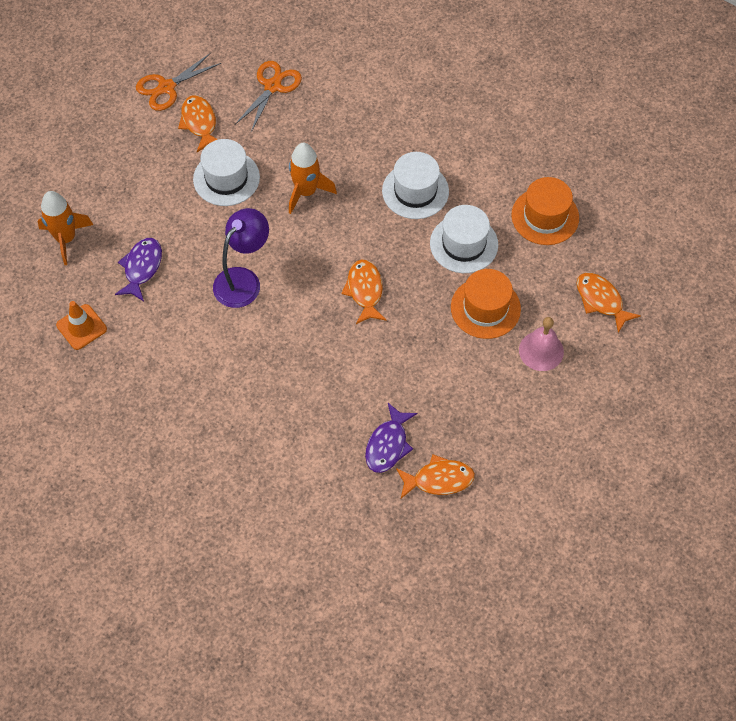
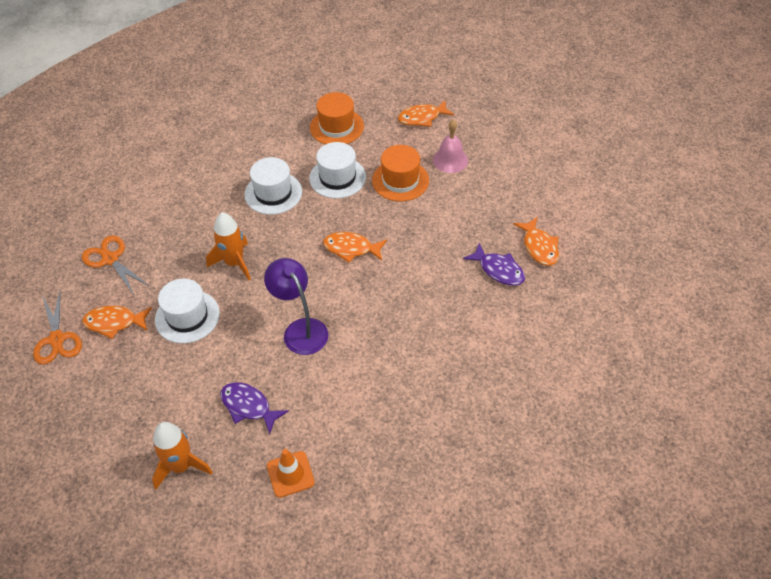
camera: 70 degrees left, 10 degrees down
(439, 479) = (539, 247): orange fish -> orange fish turned 150 degrees clockwise

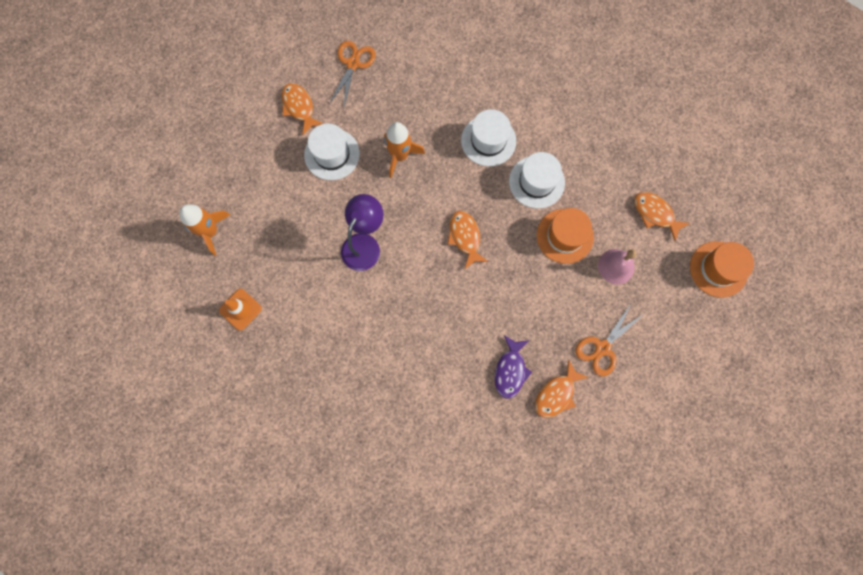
camera: 60 degrees right, 25 degrees up
(57, 339) = (265, 79): orange scissors -> orange scissors (602, 348)
(248, 406) = (279, 247): purple fish -> none
(336, 127) = (597, 146): orange hat -> orange hat (718, 269)

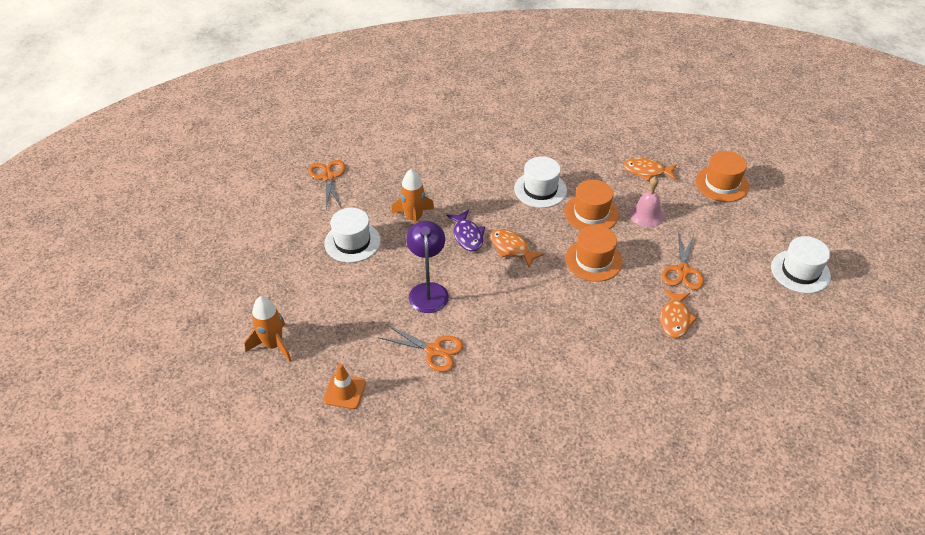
camera: 30 degrees left, 30 degrees down
(299, 107) = (299, 223): orange fish -> none
(332, 309) = (434, 350): none -> orange scissors
(488, 140) = (480, 180): white hat -> white hat (800, 271)
(510, 370) = (624, 320): purple fish -> purple fish (467, 235)
(529, 291) = (593, 260): none -> orange hat

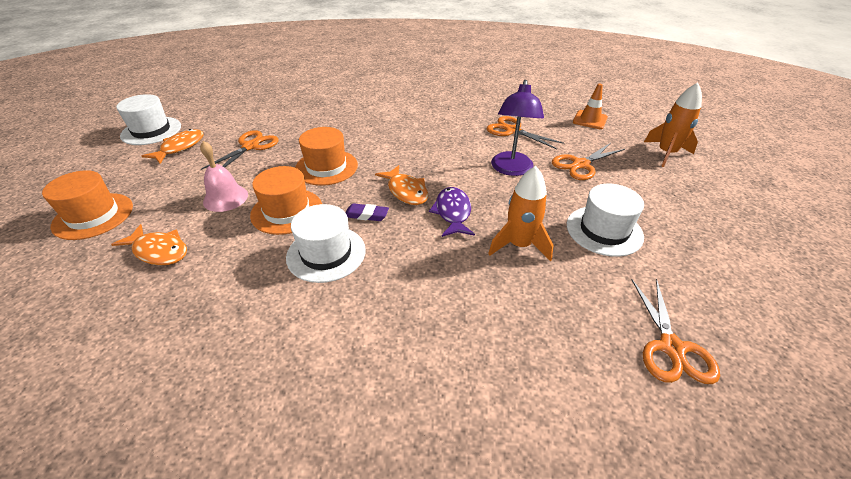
camera: 165 degrees left, 5 degrees down
(363, 310) = (580, 165): none -> orange scissors
(531, 221) = (366, 215): none -> purple eraser
(675, 318) = (296, 120): orange fish -> orange fish (180, 147)

